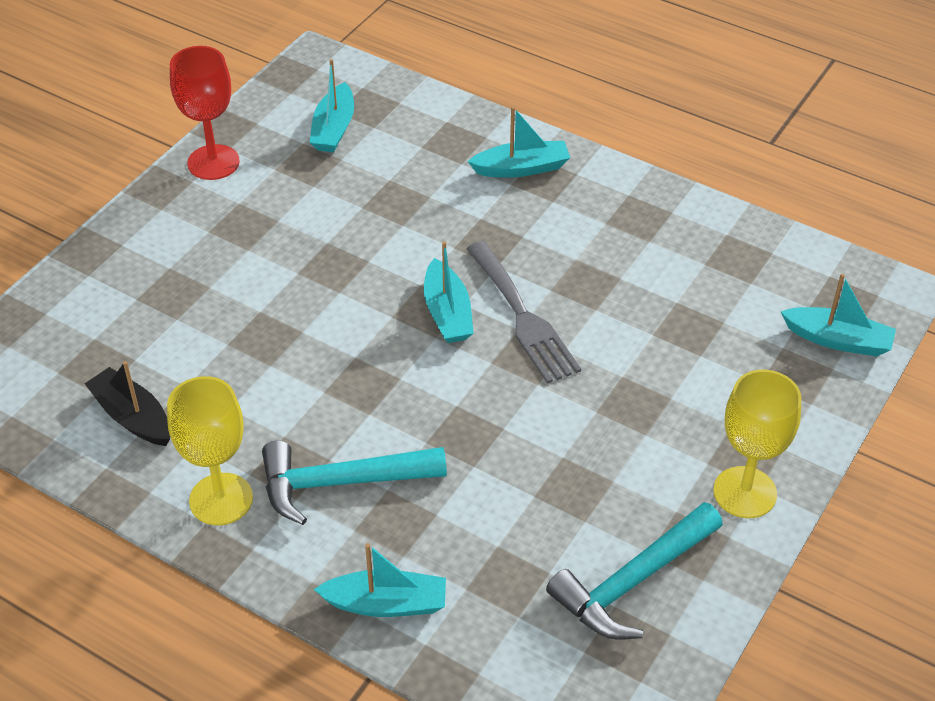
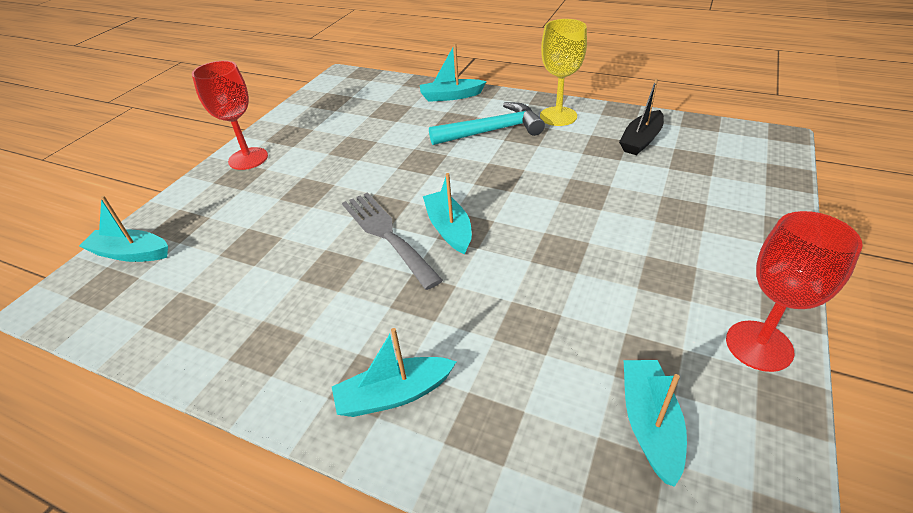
camera: 175 degrees right, 5 degrees down
(132, 417) = (641, 140): black boat -> black boat turned 90 degrees clockwise
(632, 581) = (324, 118): turquoise hammer -> none
(745, 492) = (248, 158): yellow goblet -> red goblet

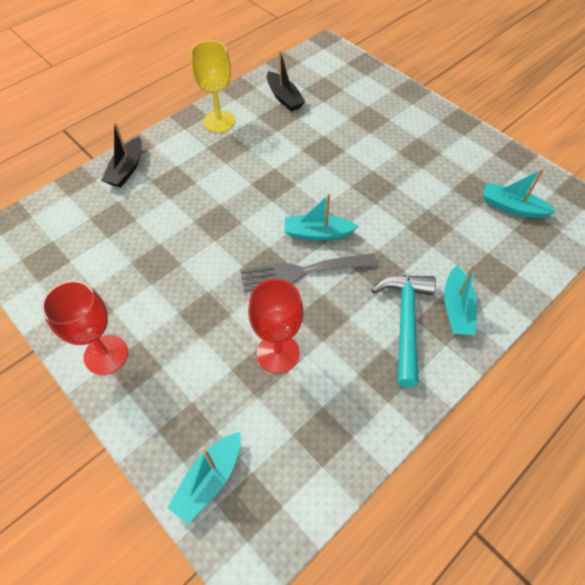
camera: 70 degrees left, 15 degrees up
(451, 96) = (126, 169): turquoise boat -> black boat
(492, 131) = (208, 165): turquoise hammer -> turquoise hammer (405, 322)
(759, 346) = (481, 146): red goblet -> red goblet (278, 353)

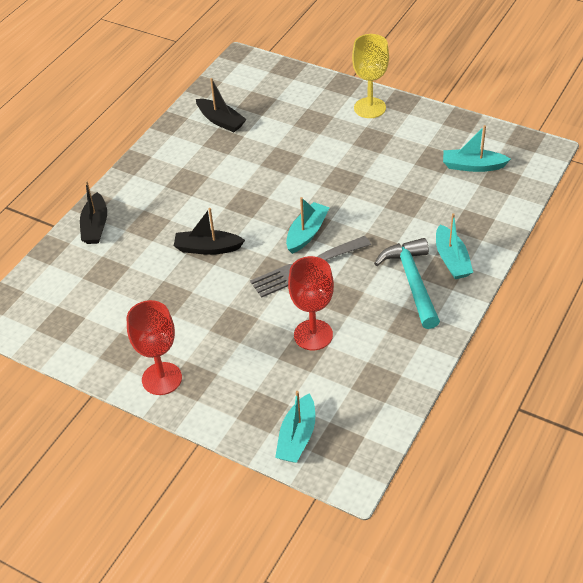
camera: 15 degrees left, 10 degrees down
(216, 221) = (207, 248): none -> black boat
(219, 121) = (165, 159): yellow goblet -> yellow goblet (370, 108)
(317, 233) = (307, 233): turquoise boat -> turquoise boat turned 135 degrees clockwise

